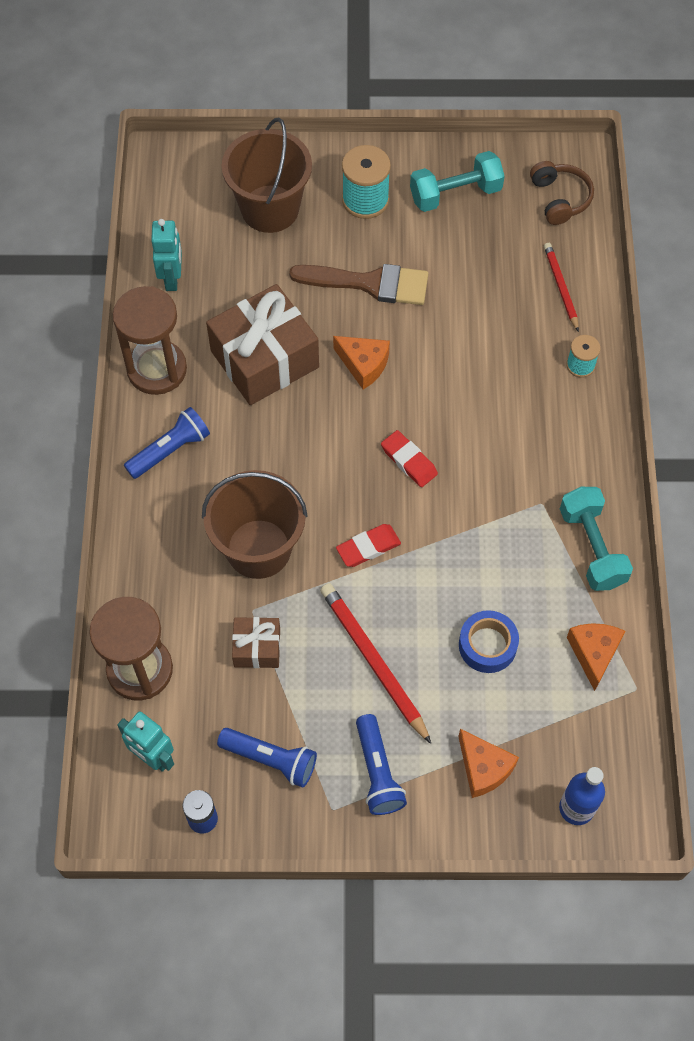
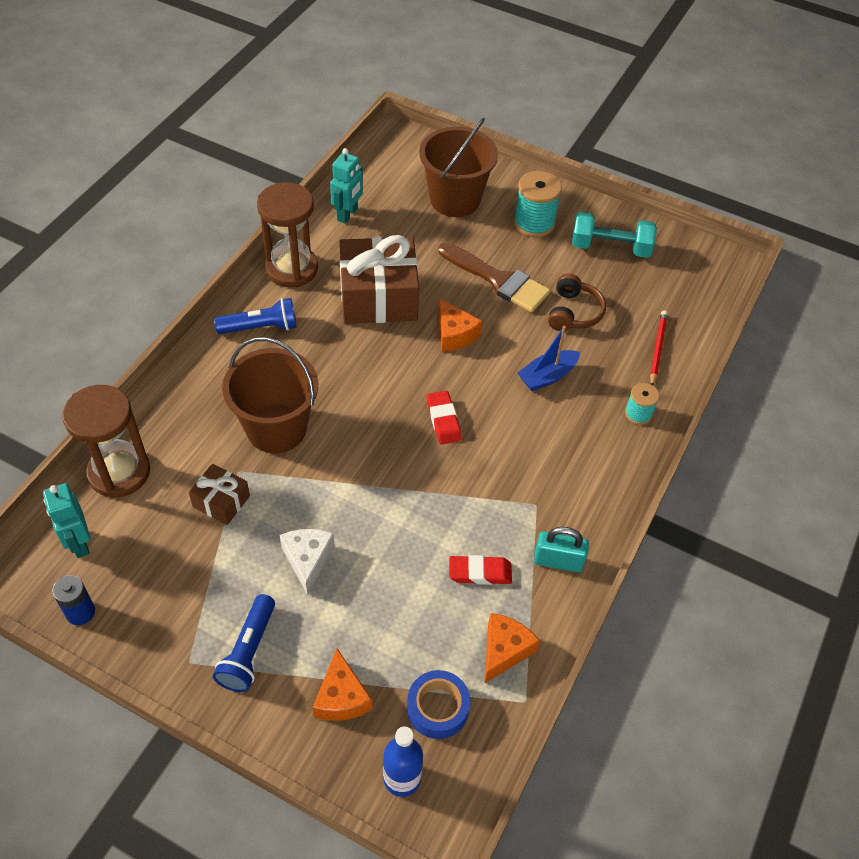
camera: 25 degrees right, 10 degrees down
(270, 759) = (168, 594): blue flashlight -> none
(368, 547) = (365, 469): red eraser -> red eraser (480, 572)
(374, 662) = (307, 560): red pencil -> white cheese
(477, 367) = (547, 376): none -> blue boat
(487, 645) = (413, 595): blue tape -> blue tape (437, 708)
(560, 198) = (697, 285): brown headphones -> brown headphones (573, 312)
(591, 547) = (558, 561): turquoise dumbbell -> turquoise padlock

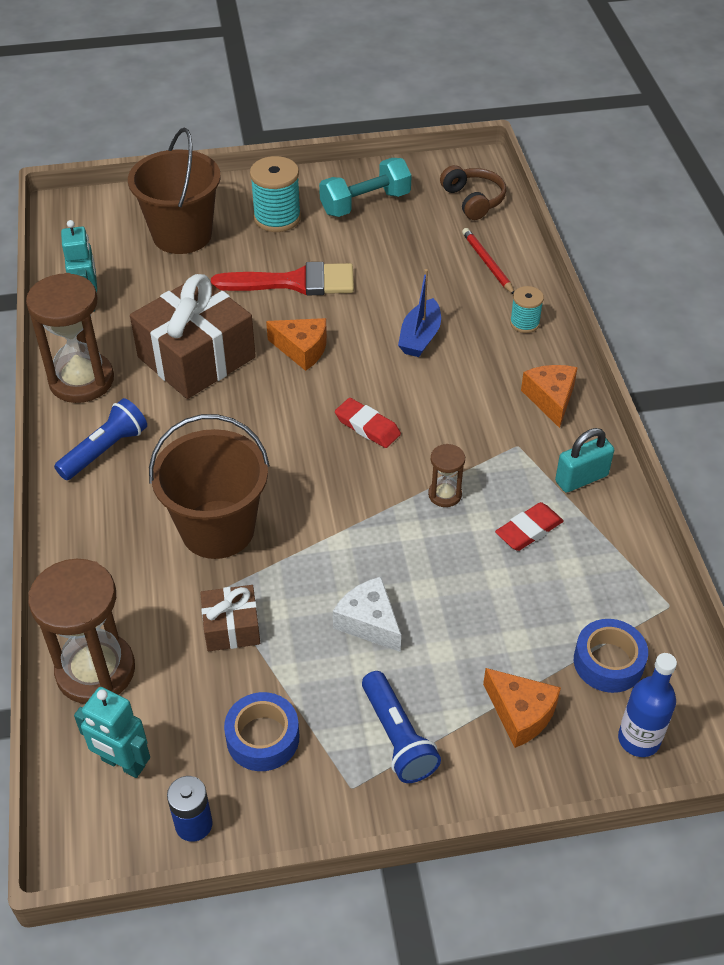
camera: 35 degrees left, 5 degrees down
(170, 588) = (263, 738): none -> blue tape
(447, 505) = (445, 494): none -> brown hourglass
(498, 280) = (295, 282): brown brush -> red brush
(504, 650) = (612, 577): orange cheese -> orange cheese (550, 399)
(573, 312) = (388, 273): brown headphones -> brown headphones (473, 200)

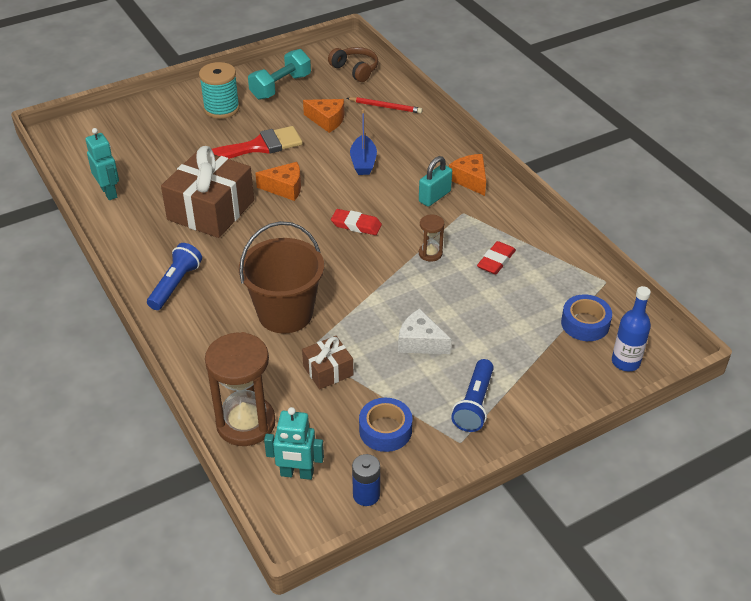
camera: 20 degrees left, 5 degrees down
(81, 380) = (132, 244): brown hourglass -> none
(182, 235) = (156, 134): brown bucket -> none
(397, 737) = (474, 404): blue flashlight -> blue flashlight turned 60 degrees clockwise
(487, 263) = (385, 107): red pencil -> red pencil turned 150 degrees clockwise
(520, 714) = (546, 368): orange cheese -> orange cheese (327, 120)
(524, 323) = (429, 138): turquoise spool -> none
(581, 478) = (514, 222): turquoise padlock -> turquoise padlock (434, 196)

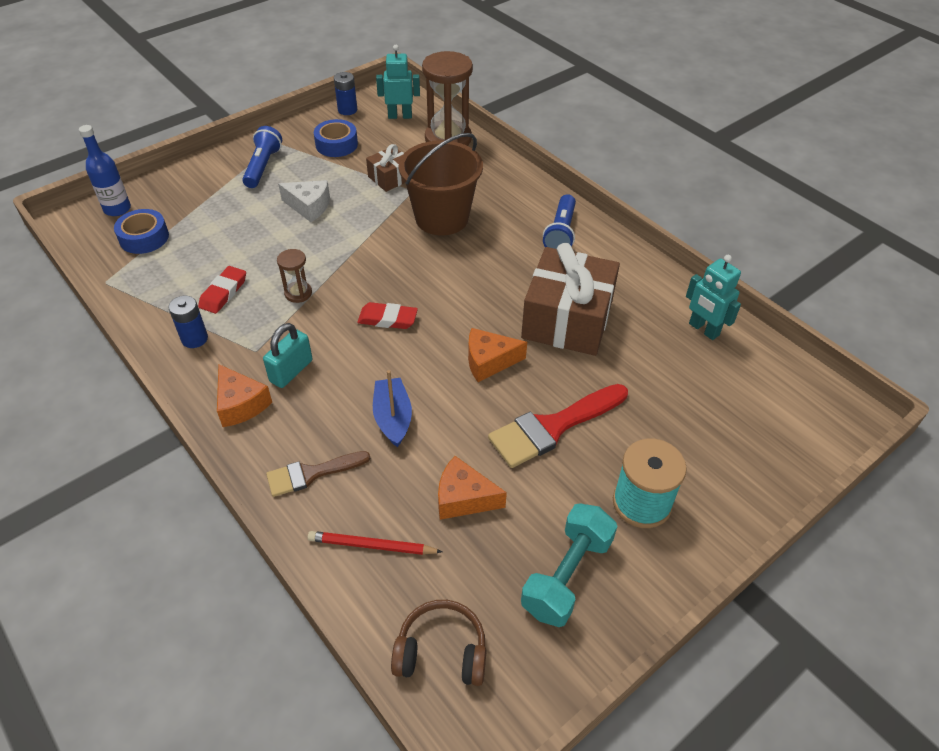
camera: 170 degrees right, 5 degrees up
(355, 70) = (441, 651): brown headphones -> brown headphones turned 150 degrees clockwise
(420, 140) = (311, 474): none -> brown brush
(513, 226) = (194, 339): none -> blue battery

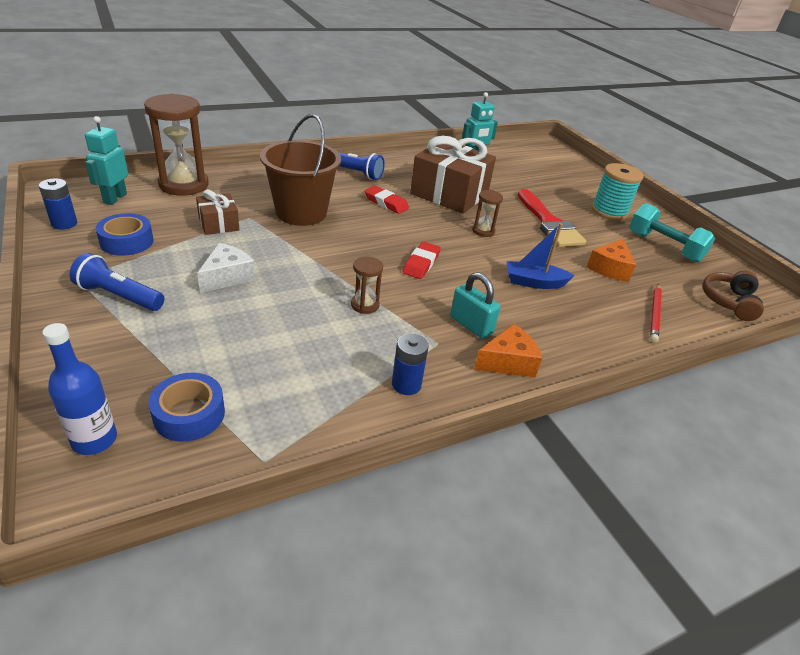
camera: 80 degrees left, 10 degrees down
(223, 293) = (339, 355): red eraser -> red eraser (386, 203)
(311, 474) = (590, 332): brown brush -> none
(489, 361) = (483, 231): orange cheese -> brown hourglass

